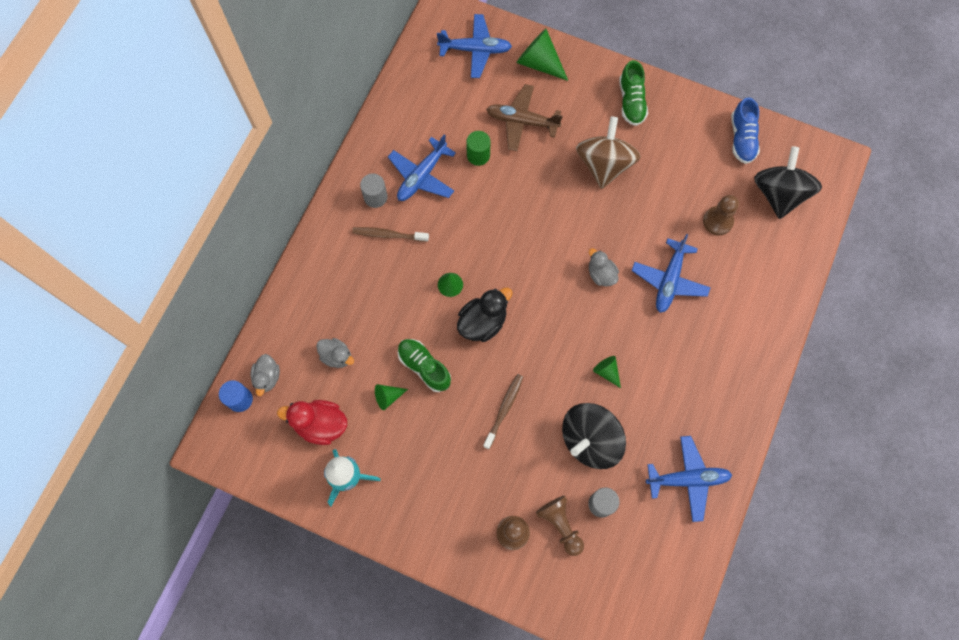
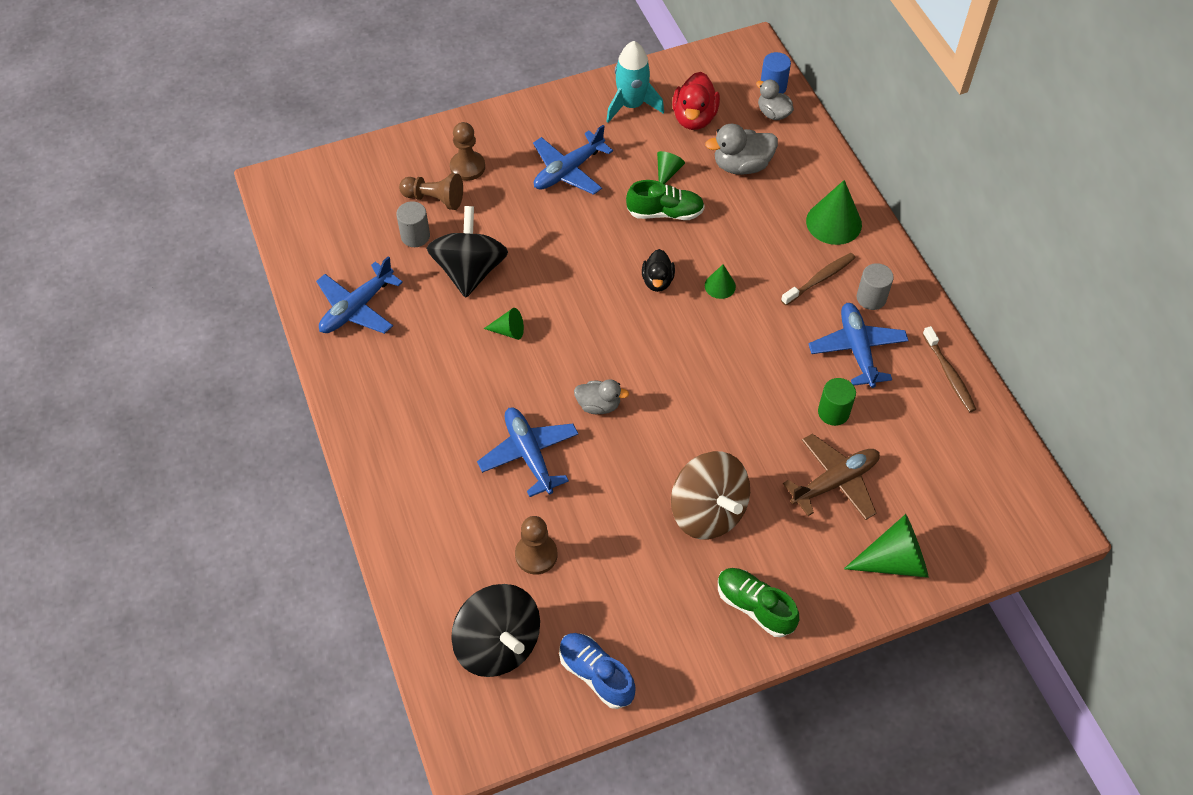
camera: 135 degrees right, 15 degrees down
(320, 425) = (694, 118): red duck -> red duck turned 135 degrees clockwise
(334, 262) = (834, 222): none -> green cone
(337, 356) = (741, 165): grey duck -> grey duck, size x1.53
(475, 50) = (969, 514): blue plane -> blue plane (568, 171)
(483, 322) = (657, 281): black duck -> black duck, size x0.65
(504, 409) = (565, 236): brown toothbrush -> brown toothbrush (949, 374)

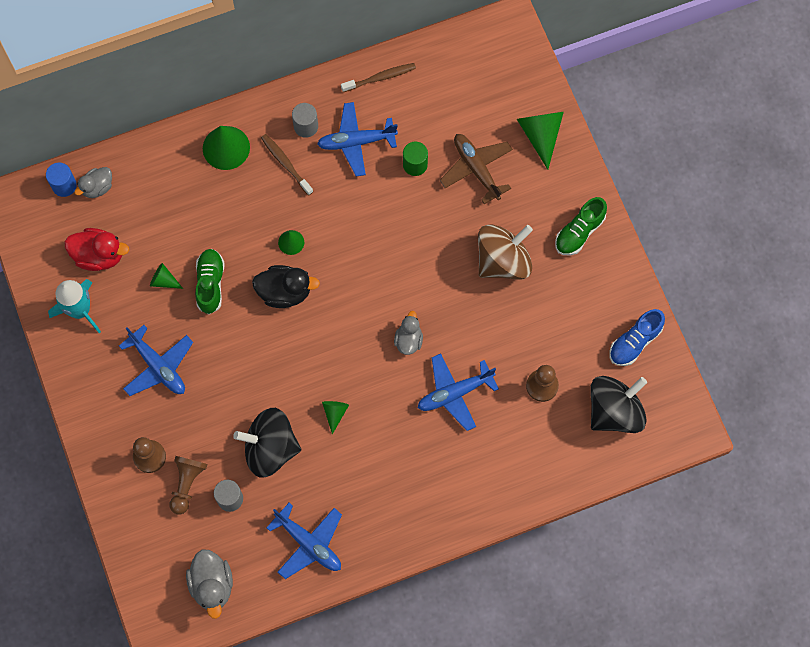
camera: 90 degrees left, 15 degrees up
(657, 281) = (285, 292): black duck -> black duck, size x1.53
(741, 165) = (158, 218): grey duck -> grey duck (212, 585)

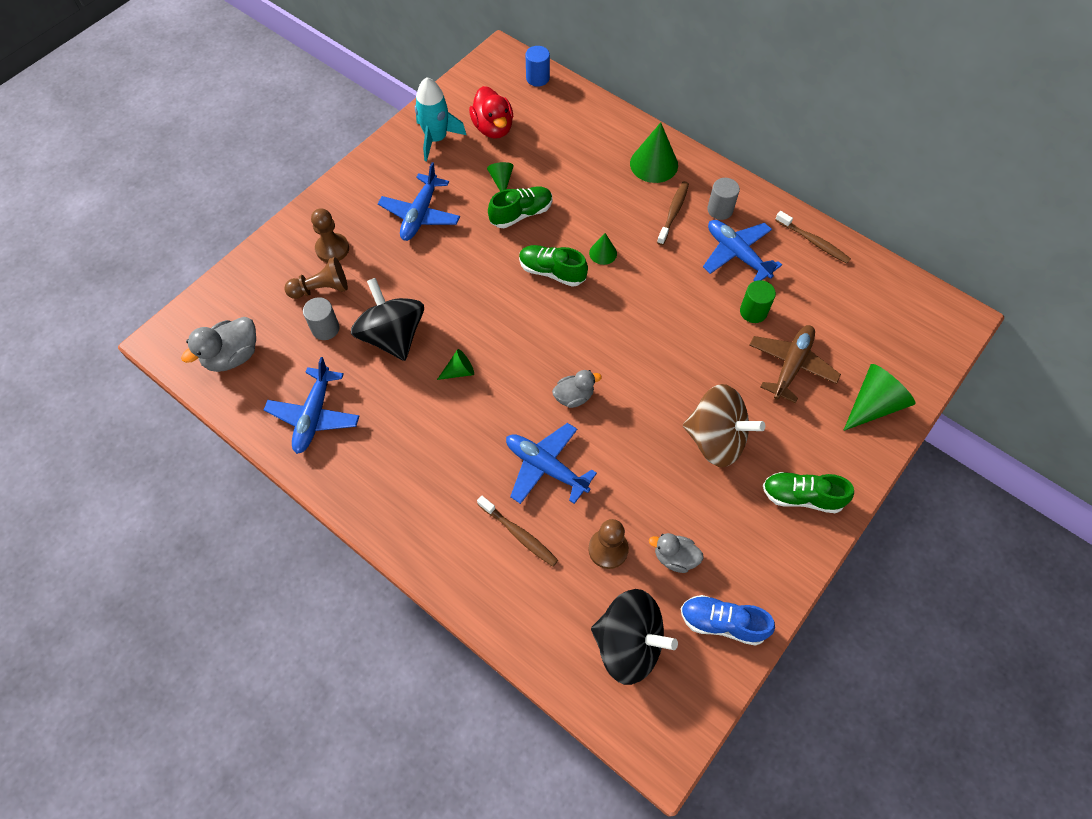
camera: 60 degrees right, 10 degrees down
(97, 187) = (551, 99): grey duck -> grey duck (674, 557)
(285, 292) = (552, 272): black duck -> green shoe
(496, 441) = (519, 534): none -> brown toothbrush

